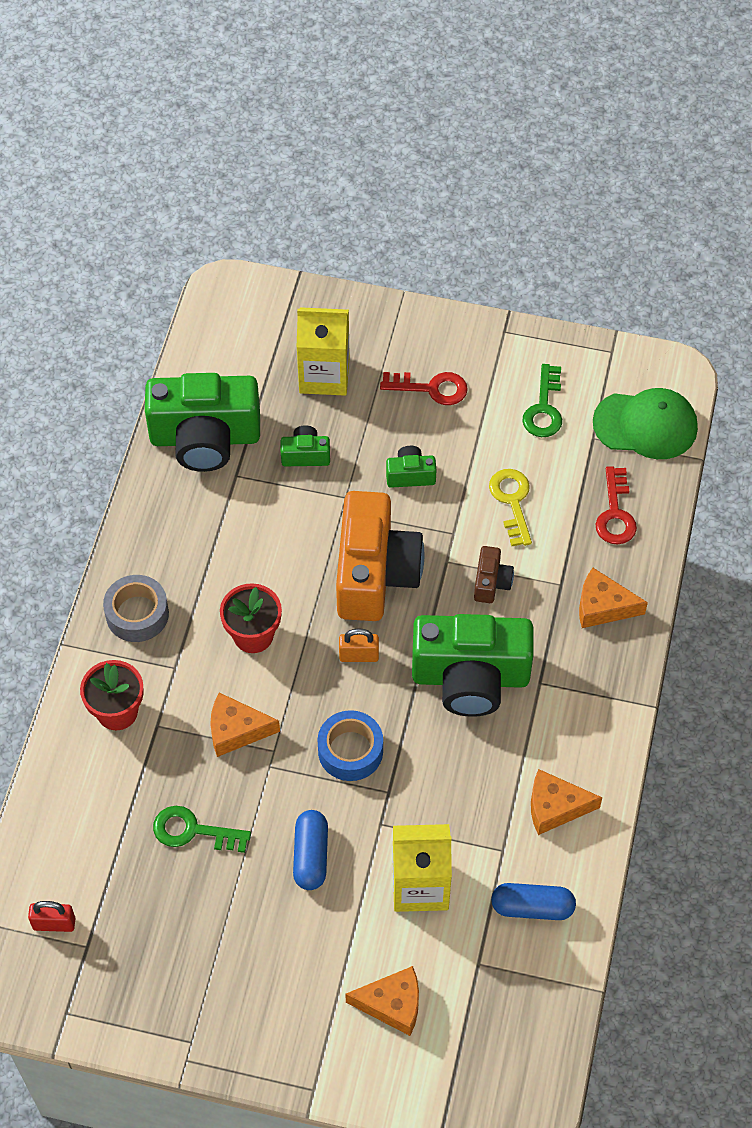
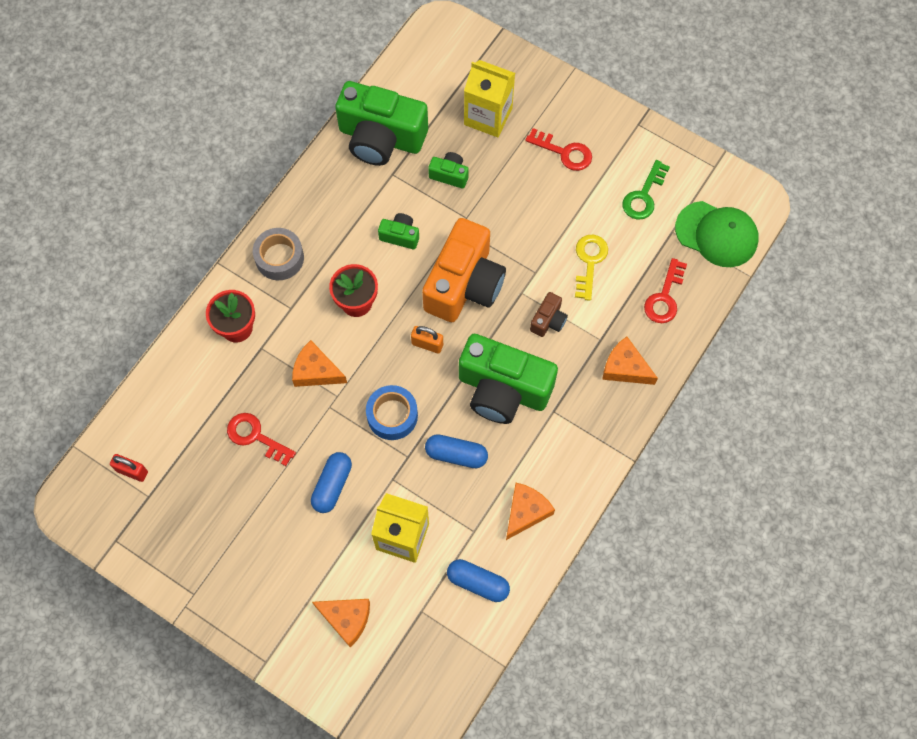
camera: 20 degrees right, 10 degrees up
(193, 831) = (256, 437): green key -> red key
(410, 475) = (521, 216): green camera -> green camera (400, 236)
(446, 770) = (456, 454): none -> blue capsule
(555, 807) = (526, 512): orange cheese -> orange cheese turned 105 degrees clockwise

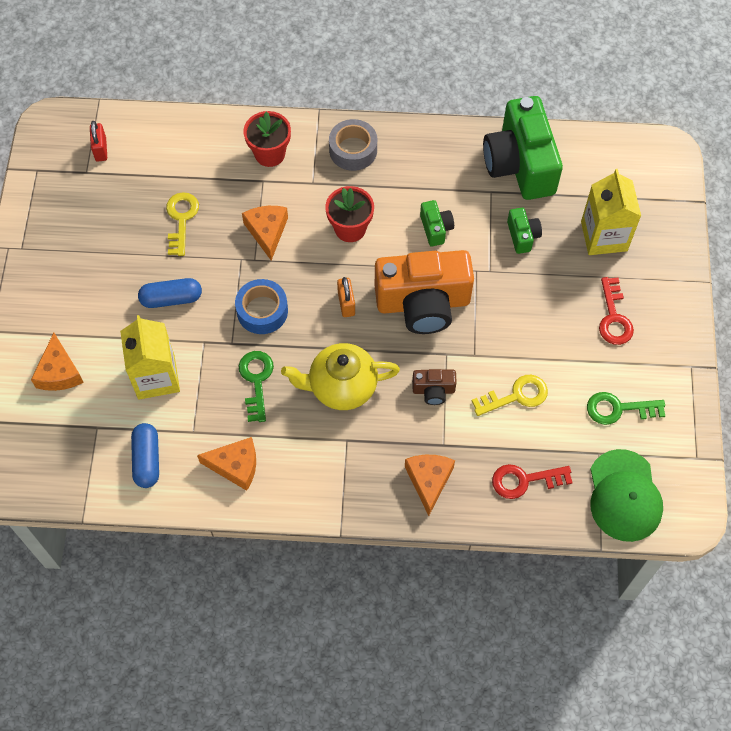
camera: 60 degrees right, 5 degrees down
(256, 437) = (181, 219): red key -> yellow key
(456, 454) = (256, 380): blue capsule -> green key
(503, 389) = (341, 387): green camera -> yellow teapot

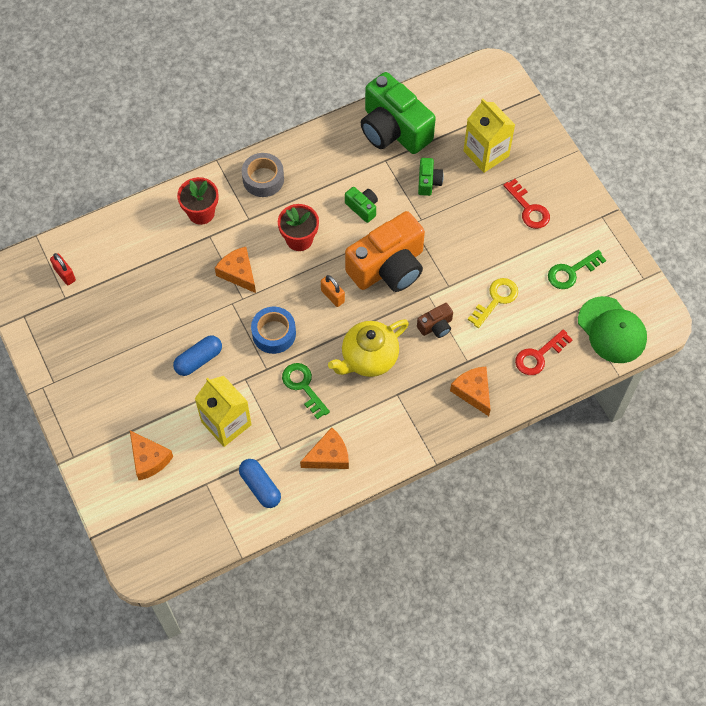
camera: 30 degrees left, 0 degrees up
(181, 219) = (166, 296): yellow key -> none
(522, 236) = (428, 182): green camera -> green camera turned 45 degrees clockwise

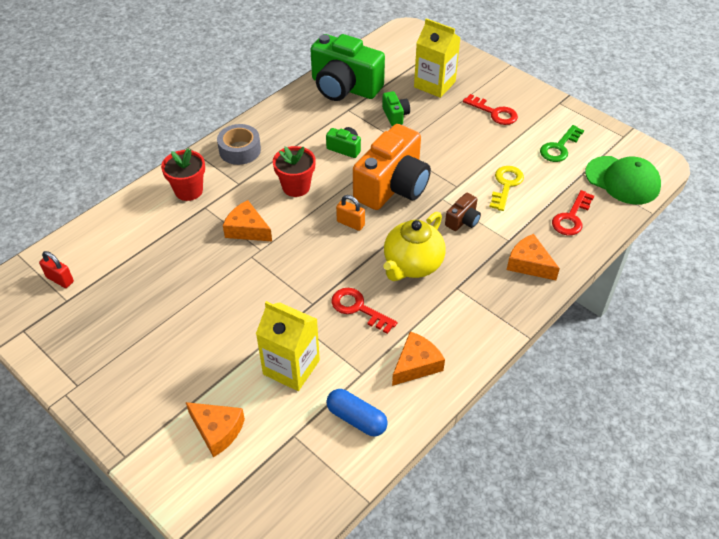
camera: 20 degrees left, 15 degrees down
(198, 360) = (236, 316): blue capsule -> none
(274, 333) = (306, 270): blue tape -> none
(303, 386) = (358, 308): green key -> red key

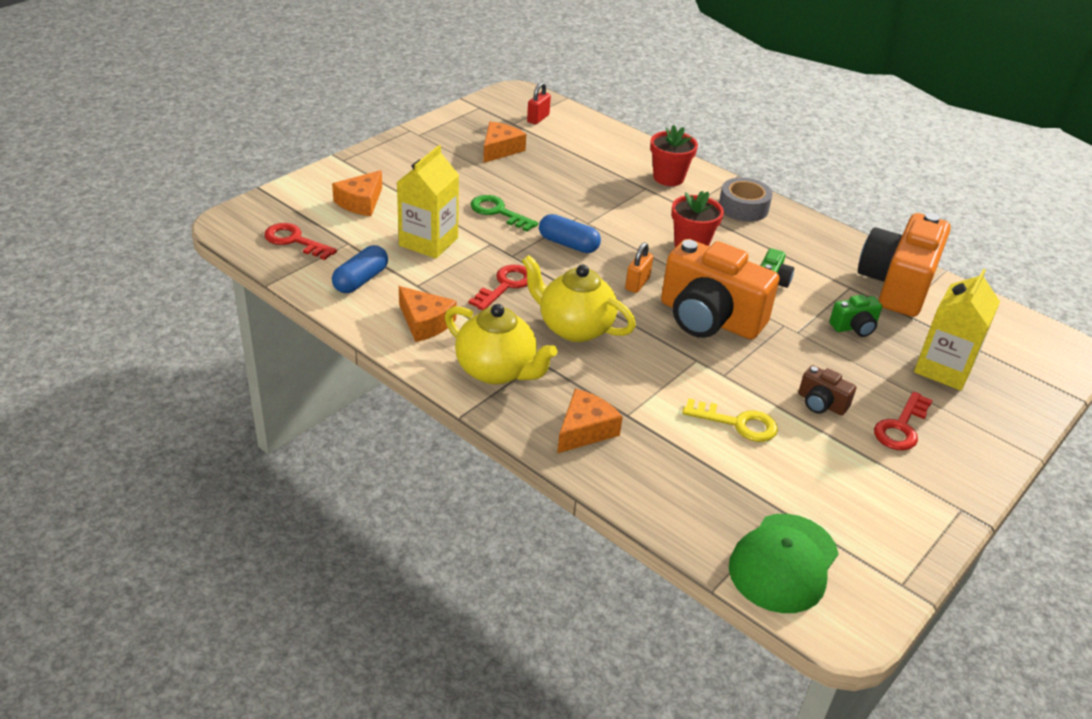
camera: 85 degrees right, 10 degrees down
(247, 229) = (616, 214): orange cheese -> orange cheese (500, 149)
(295, 264) = (568, 244): none -> blue capsule
(344, 87) = (896, 285): green camera -> orange camera
(463, 220) = (657, 375): brown camera -> brown camera (821, 403)
(472, 314) = (497, 370): none -> yellow teapot
(559, 147) = (842, 494): green key -> green key (498, 212)
(571, 217) = (683, 486): red key -> red key (295, 241)

